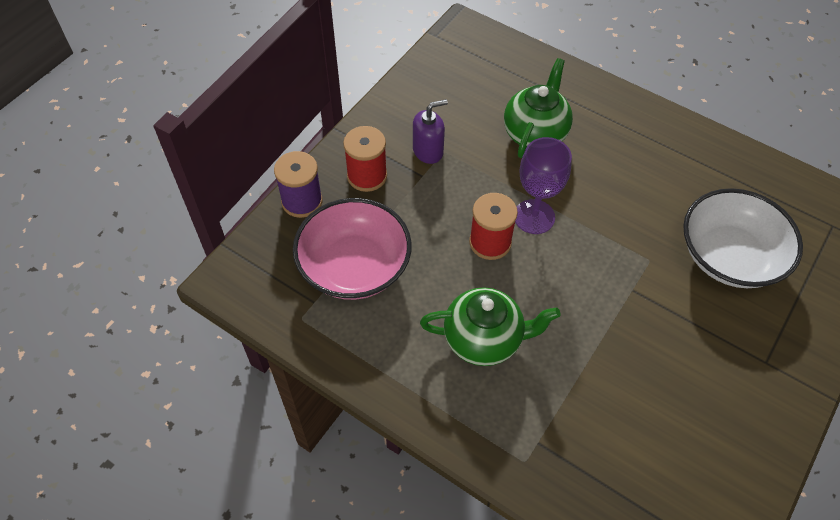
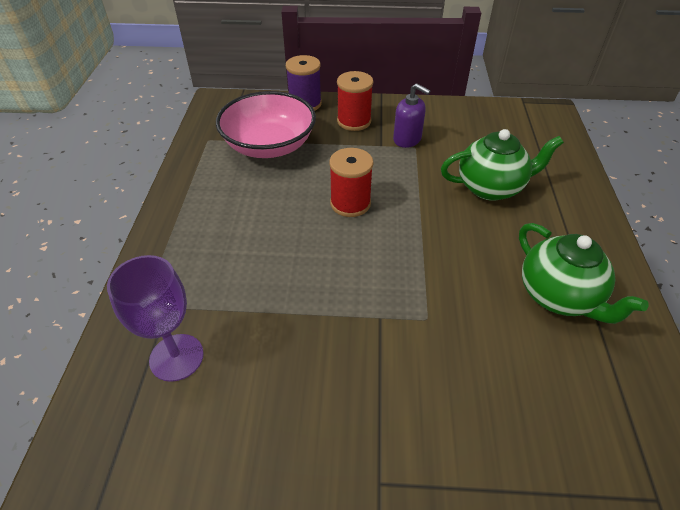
camera: 60 degrees right, 10 degrees down
(484, 339) = (251, 235): green teapot -> green teapot (559, 296)
(534, 217) = (401, 219): purple goblet -> purple goblet (176, 357)
(729, 256) = (496, 390): white bowl -> none

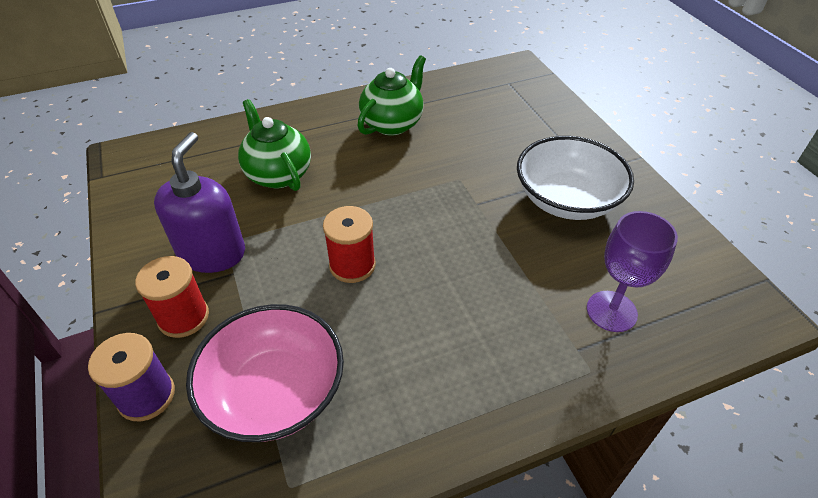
camera: 115 degrees left, 0 degrees up
(341, 413) = (566, 199): none -> white bowl
(407, 139) = (212, 253): purple soap dispenser -> purple soap dispenser, size x1.63

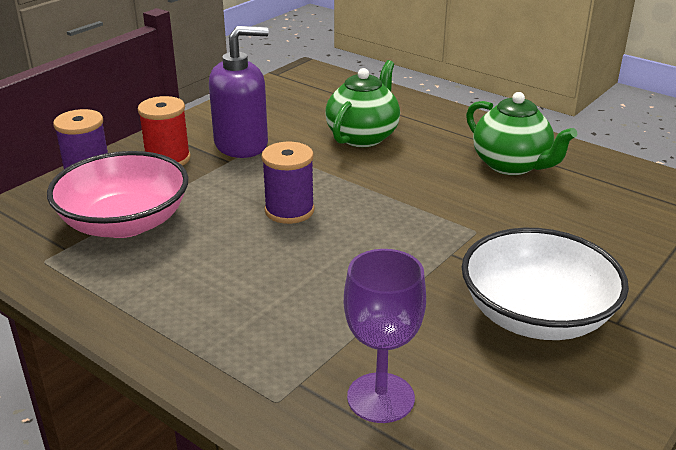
camera: 60 degrees right, 15 degrees down
(352, 265) = (289, 211): red spool -> purple spool
(392, 123) = (512, 165): green teapot -> green teapot turned 45 degrees clockwise

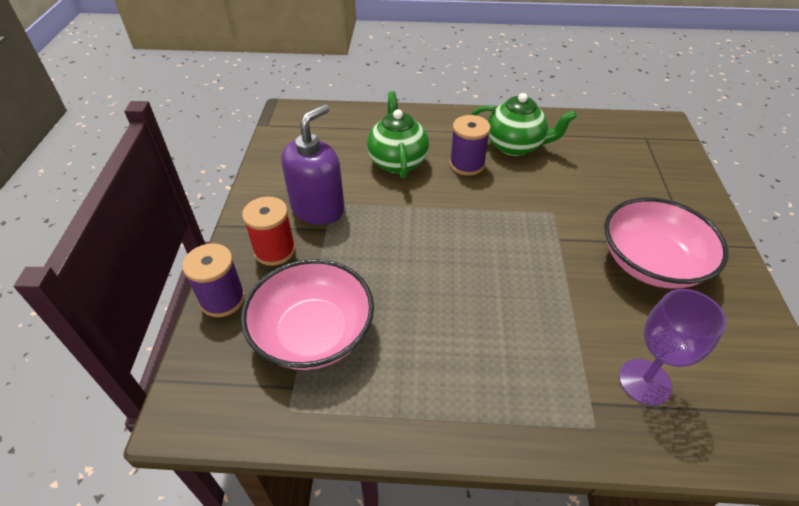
camera: 35 degrees left, 15 degrees up
(289, 211) = (422, 255): purple spool -> purple spool (467, 164)
(536, 315) = (651, 263): white bowl -> pink bowl

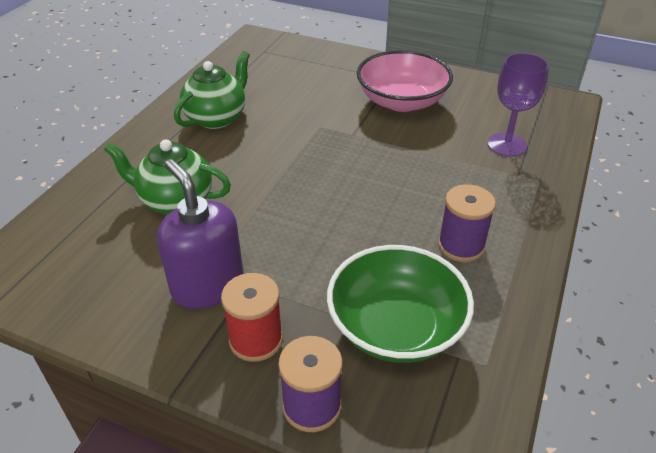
camera: 70 degrees left, 5 degrees down
(313, 333) = (396, 327): pink bowl -> green bowl
(467, 164) = (220, 155): purple spool -> purple spool (461, 246)

